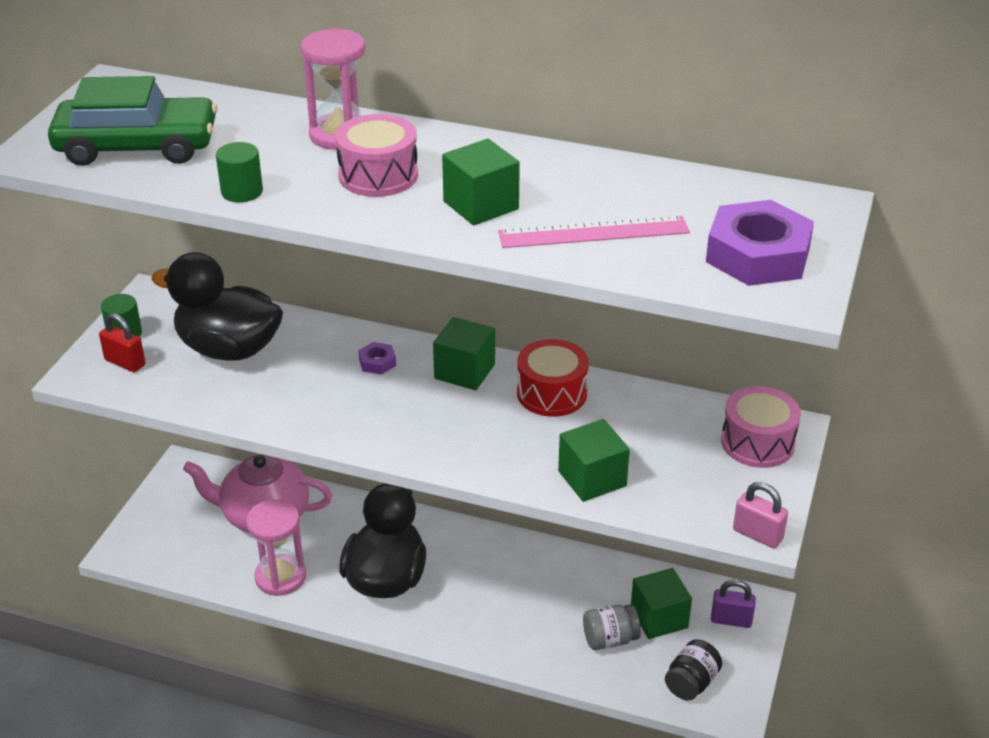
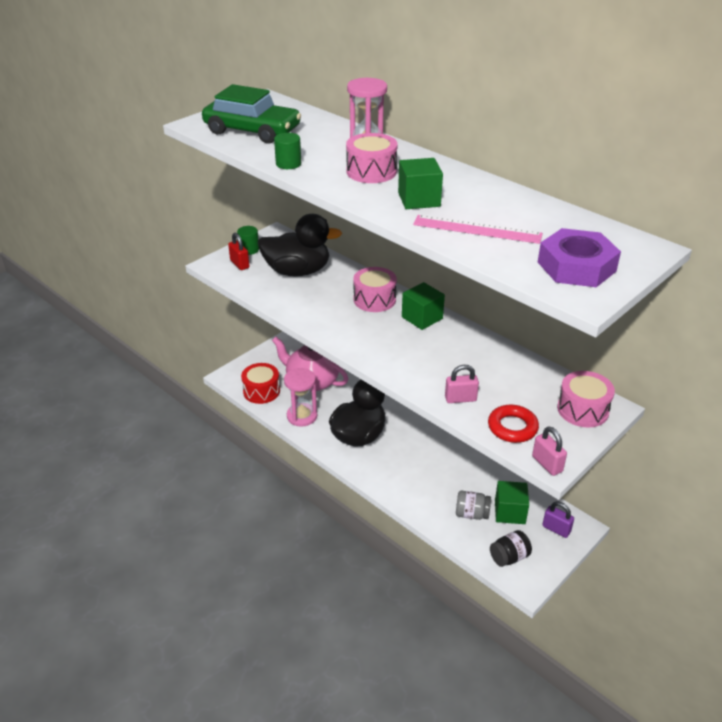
camera: 25 degrees right, 0 degrees up
(229, 349) = (297, 271): black duck -> black duck turned 135 degrees clockwise
(377, 362) = (374, 299): purple nut -> pink drum
(551, 393) = (467, 344): red drum -> red drum (261, 391)
(592, 478) = (460, 399): green cube -> pink padlock
(684, 498) = (512, 427): none -> red ring

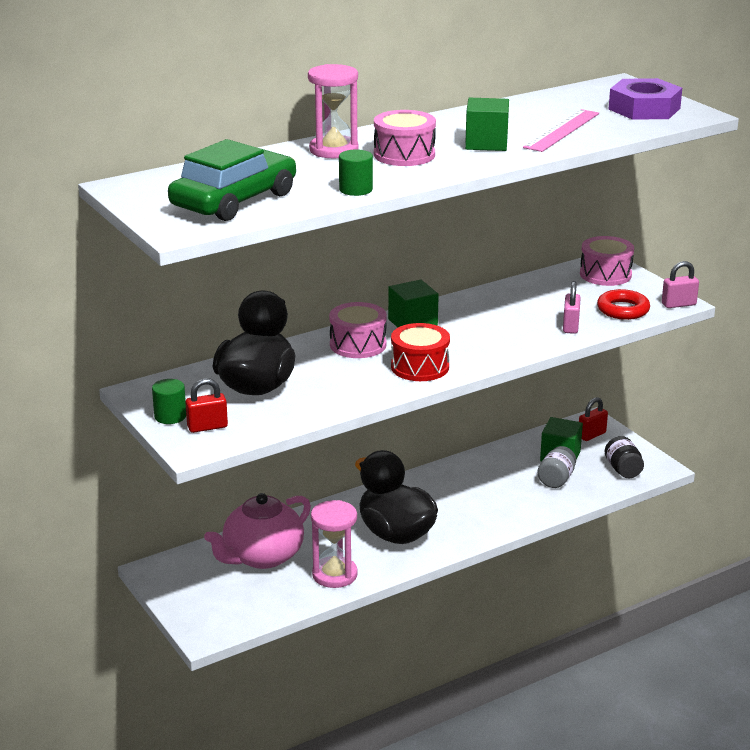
camera: 75 degrees left, 10 degrees down
(261, 391) = (260, 604): red drum -> red drum (420, 367)
(556, 529) = (591, 435): purple padlock -> red padlock

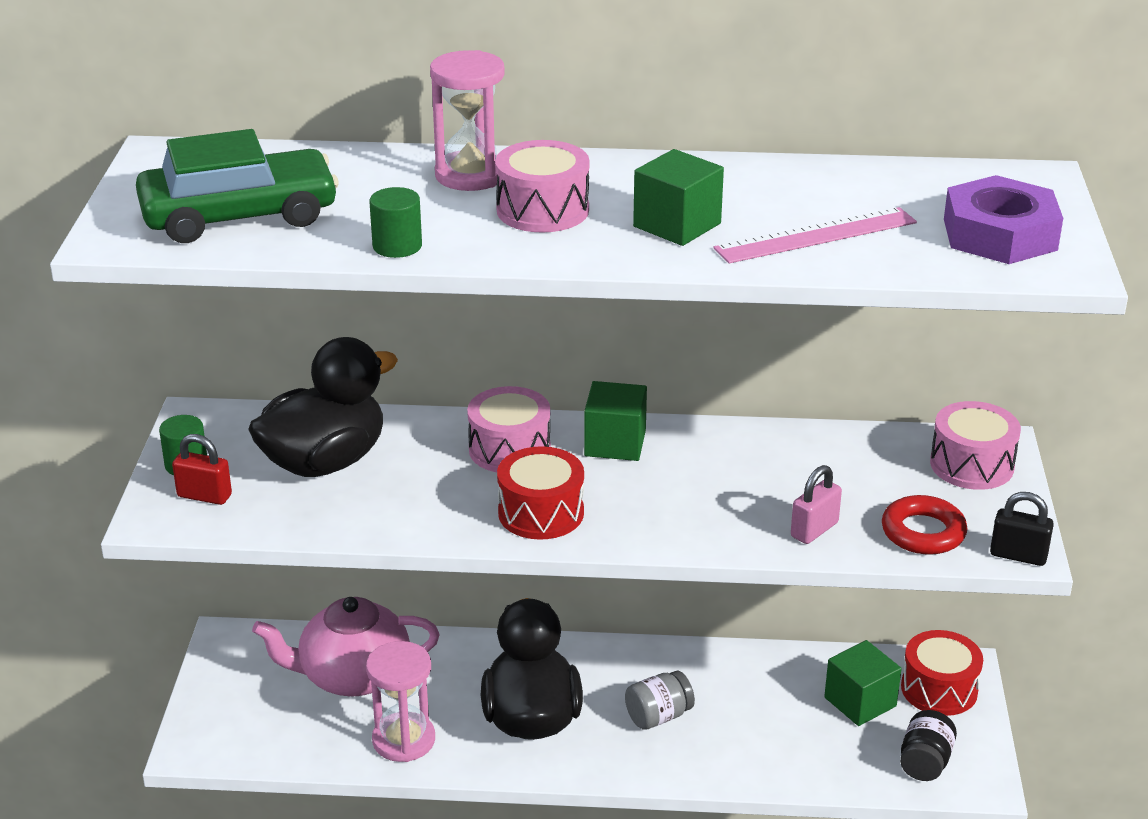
camera: 35 degrees right, 5 degrees up
(556, 479) = (816, 735): grey jar -> grey jar (658, 716)
(591, 435) = (939, 689): red padlock -> red drum
(678, 304) = (1018, 555): pink padlock -> black padlock

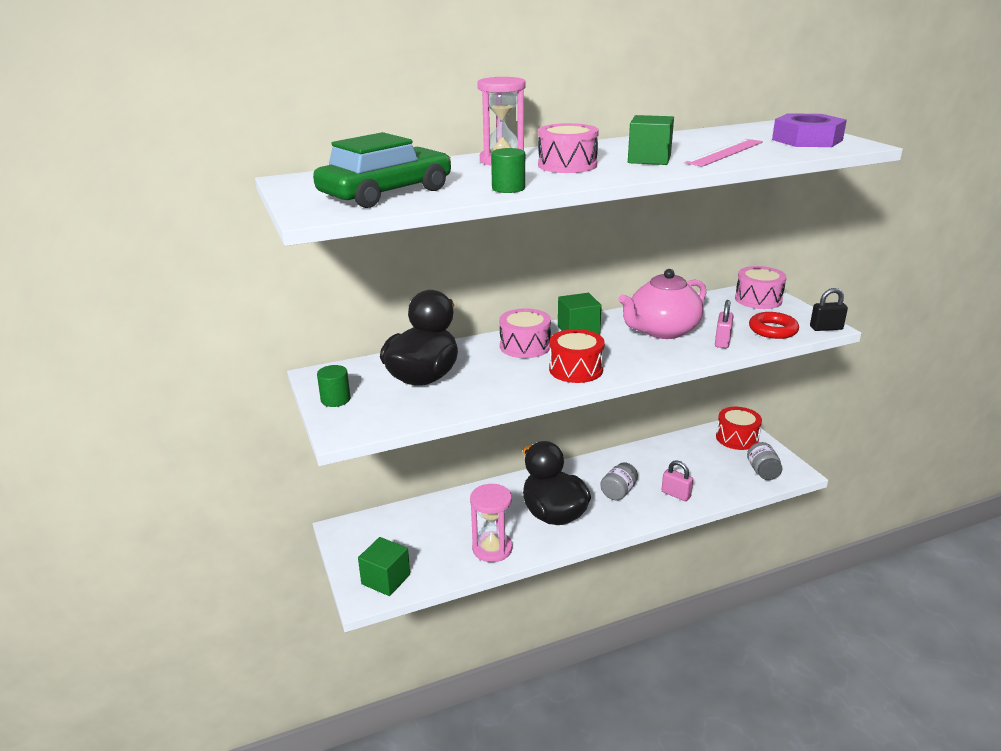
camera: 25 degrees left, 5 degrees down
(204, 496) = (364, 412): red padlock -> none
(353, 676) = (434, 525): pink teapot -> pink teapot (662, 331)
(744, 751) = (676, 494): none -> pink padlock
(860, 702) = (707, 454): green cube -> green cube (386, 579)
(925, 762) = (762, 471): black jar -> grey jar

